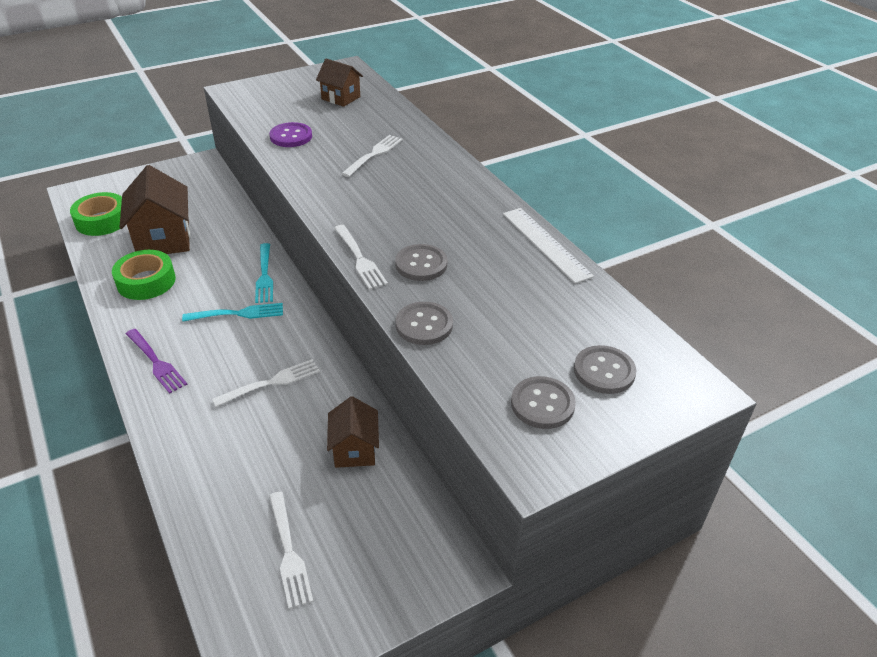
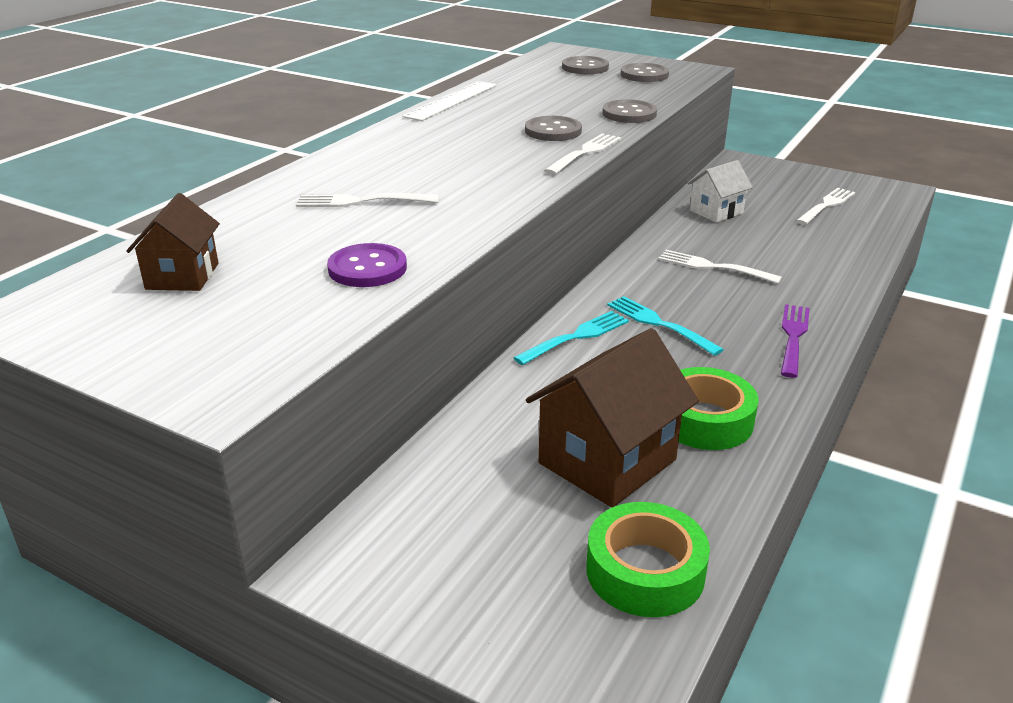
camera: 120 degrees left, 10 degrees down
(354, 449) = (716, 212): brown house -> white house

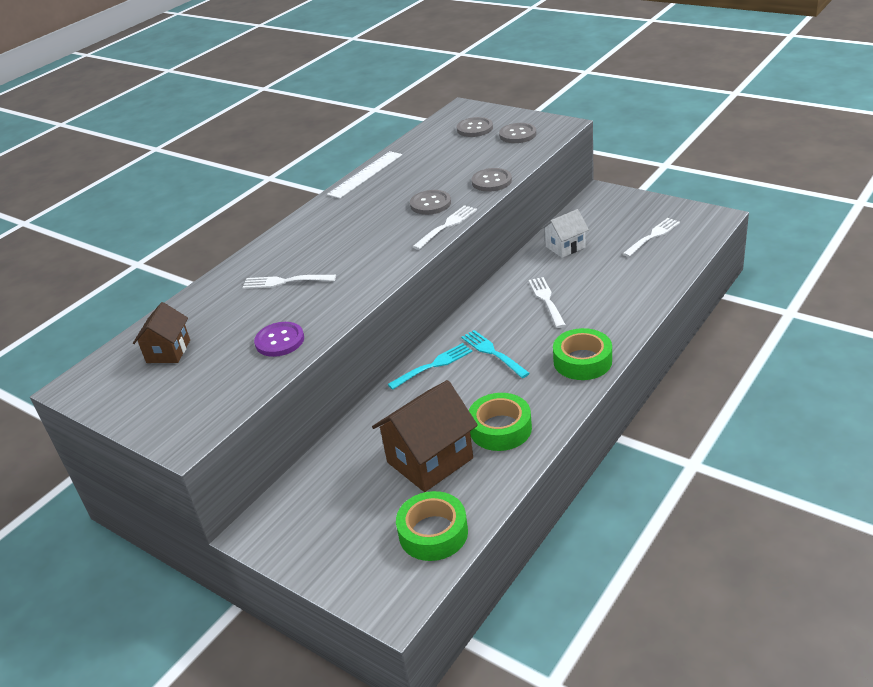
camera: 10 degrees right, 5 degrees up
(714, 267) = (547, 300): white fork -> white fork turned 45 degrees clockwise
(793, 337) = (582, 361): purple fork -> green tape

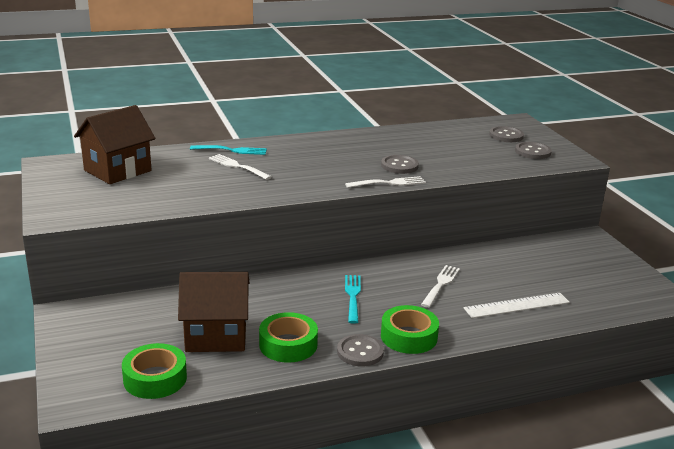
camera: 30 degrees right, 10 degrees down
(168, 351) = (117, 170): brown house -> brown house, size x1.69
(279, 341) = (182, 195): purple button -> none
(365, 174) = (385, 131): white ruler -> white ruler (517, 305)
(433, 366) = (301, 282): turquoise fork -> turquoise fork (231, 150)
(491, 181) = (465, 171): grey button -> grey button (360, 352)
(565, 247) = (507, 258): white house -> none
(652, 236) = (590, 285): white fork -> none

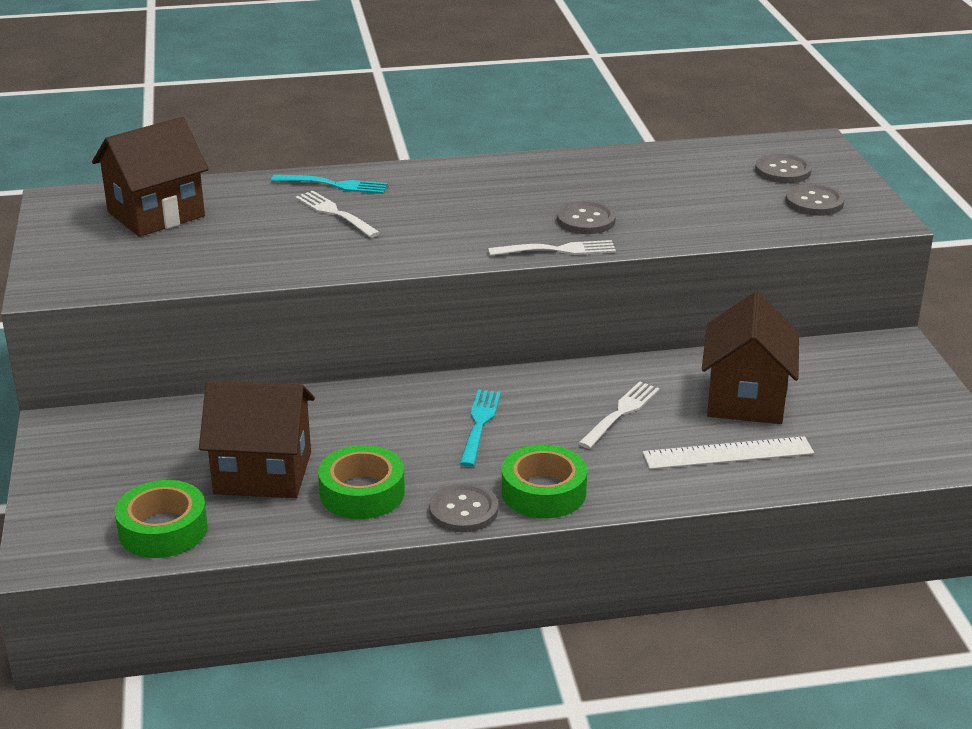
camera: 10 degrees right, 5 degrees up
(515, 272) = (746, 399): none -> brown house

